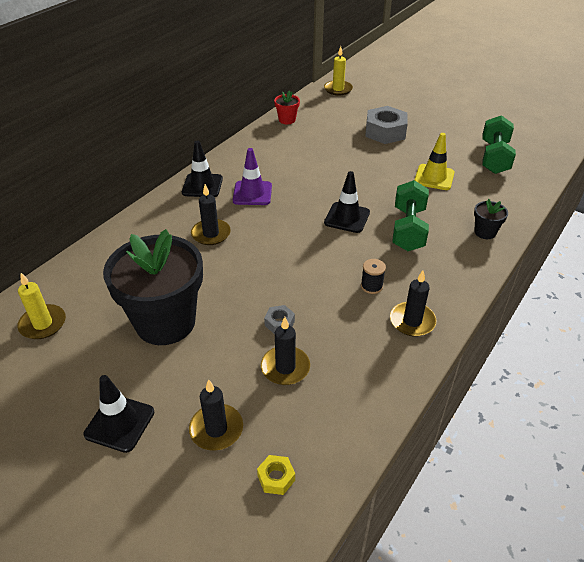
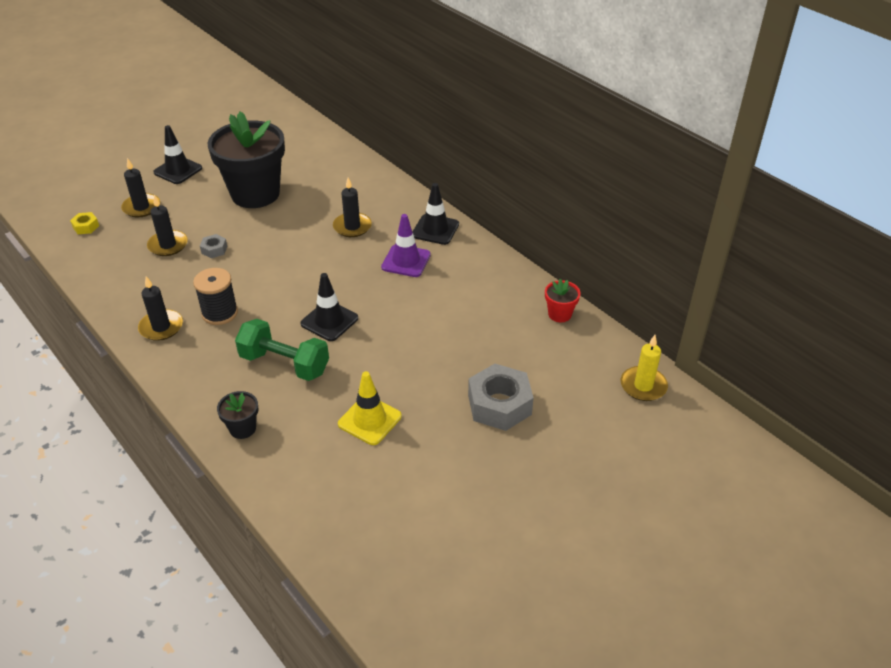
camera: 105 degrees right, 0 degrees up
(43, 324) = (291, 142): yellow candle -> none
(371, 286) = (220, 313): black spool -> black spool, size x1.62
(494, 157) = (388, 507): green dumbbell -> none

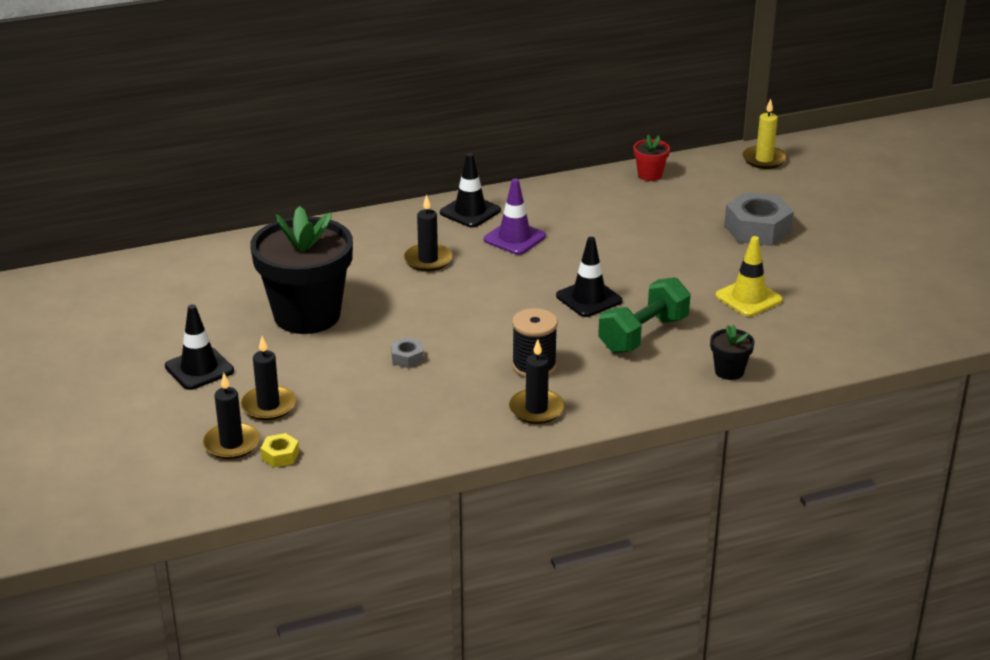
camera: 70 degrees left, 10 degrees down
(168, 245) = (373, 391): black candle -> black candle (231, 444)

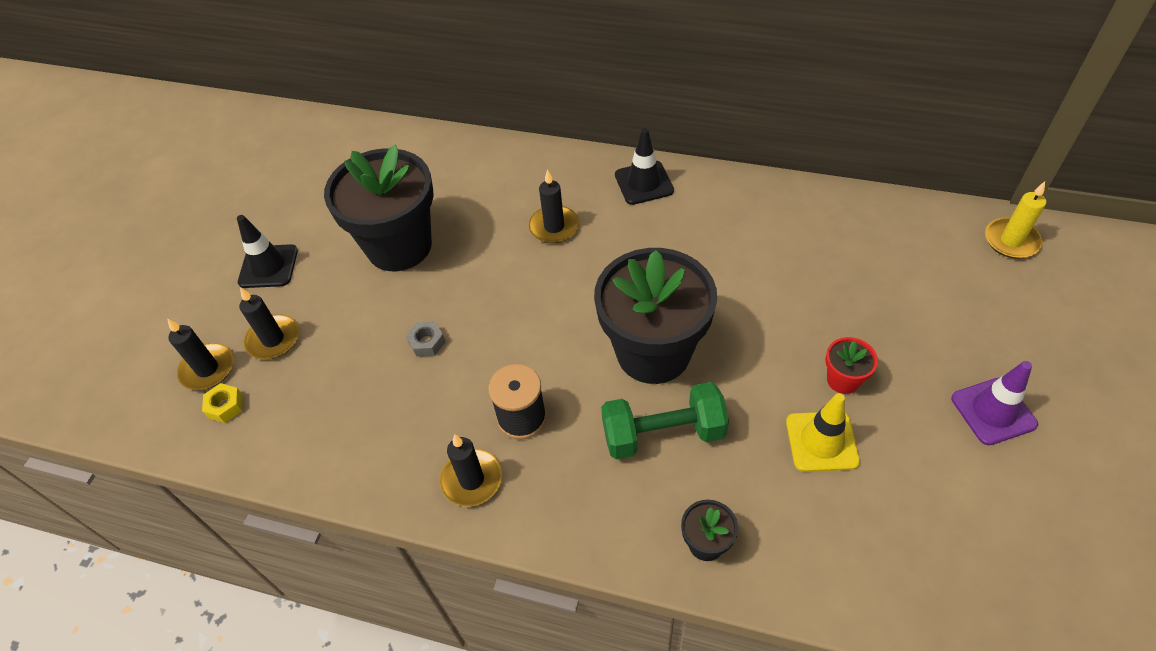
camera: 40 degrees right, 20 degrees up
(514, 238) = (654, 235): purple traffic cone -> purple traffic cone (993, 411)
(589, 298) = (653, 352): black traffic cone -> black flower pot
(650, 175) = (861, 209): red flower pot -> red flower pot (843, 380)
(757, 229) = (918, 341): grey nut -> none

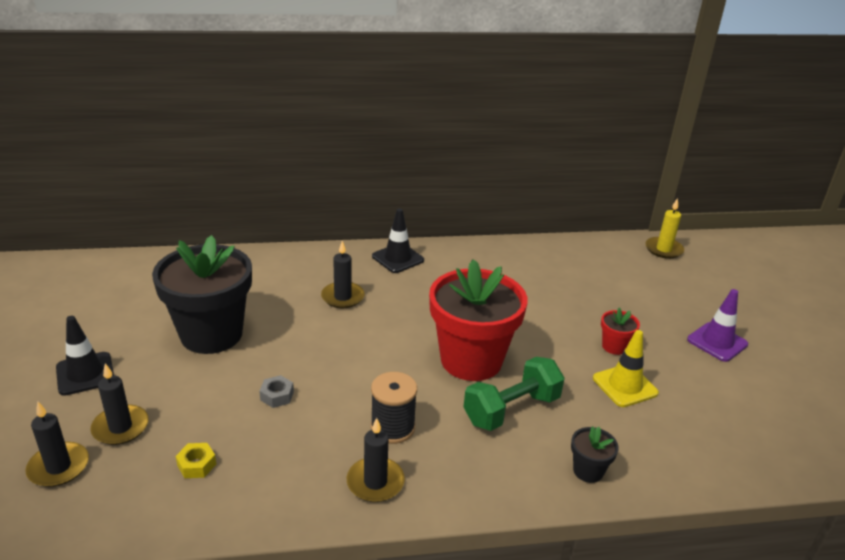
camera: 30 degrees left, 20 degrees down
(225, 406) = (95, 492): yellow nut -> yellow nut (196, 465)
(653, 352) = (471, 360): black flower pot -> red flower pot

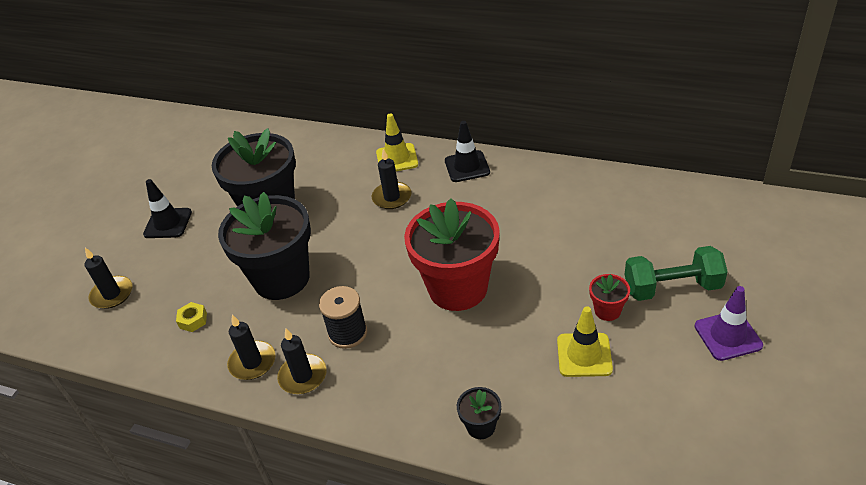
camera: 35 degrees right, 10 degrees up
(120, 427) = (164, 274): black candle -> black candle (252, 362)
(277, 396) = (281, 278): grey nut -> black flower pot
(321, 263) = (397, 158): none -> yellow traffic cone
(511, 409) = (457, 347): green dumbbell -> green dumbbell (672, 287)
(663, 249) = (760, 211): yellow candle -> none

